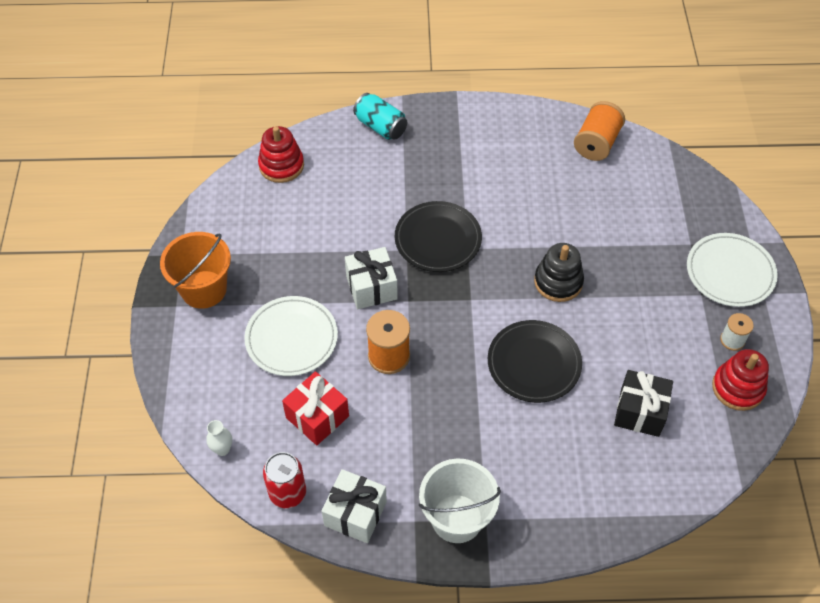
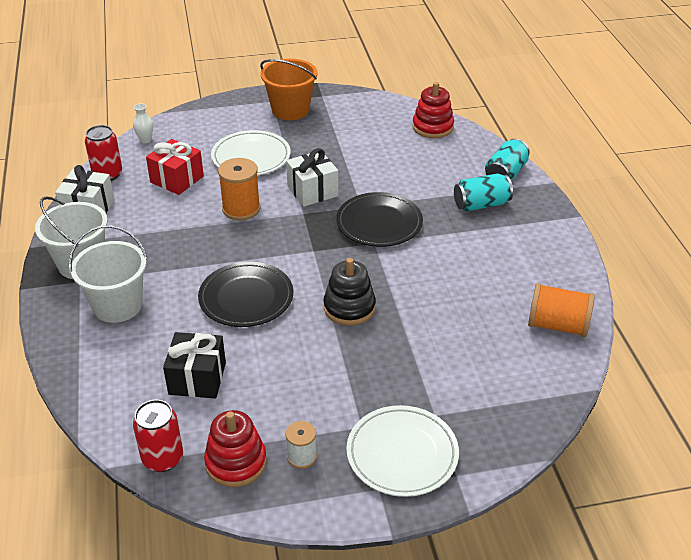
camera: 80 degrees right, 15 degrees down
(425, 155) = (481, 204): none -> turquoise can
(531, 480) = (117, 306): none -> white bucket
(733, 443) = (162, 458): none -> red can

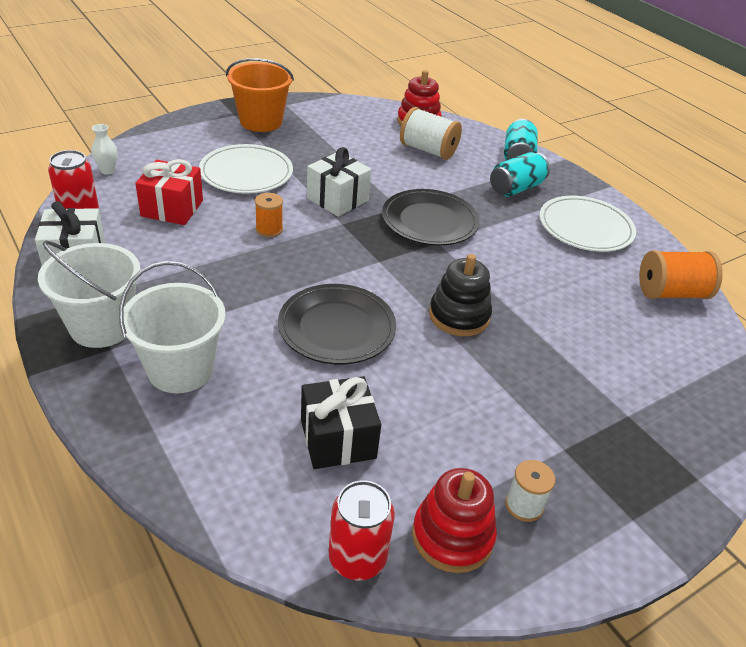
camera: 25 degrees left, 0 degrees up
(241, 209) = (269, 229): orange spool -> orange spool, size x0.59
(402, 454) = (628, 470): white plate -> white plate (585, 228)
(423, 156) = (428, 150): none -> white spool

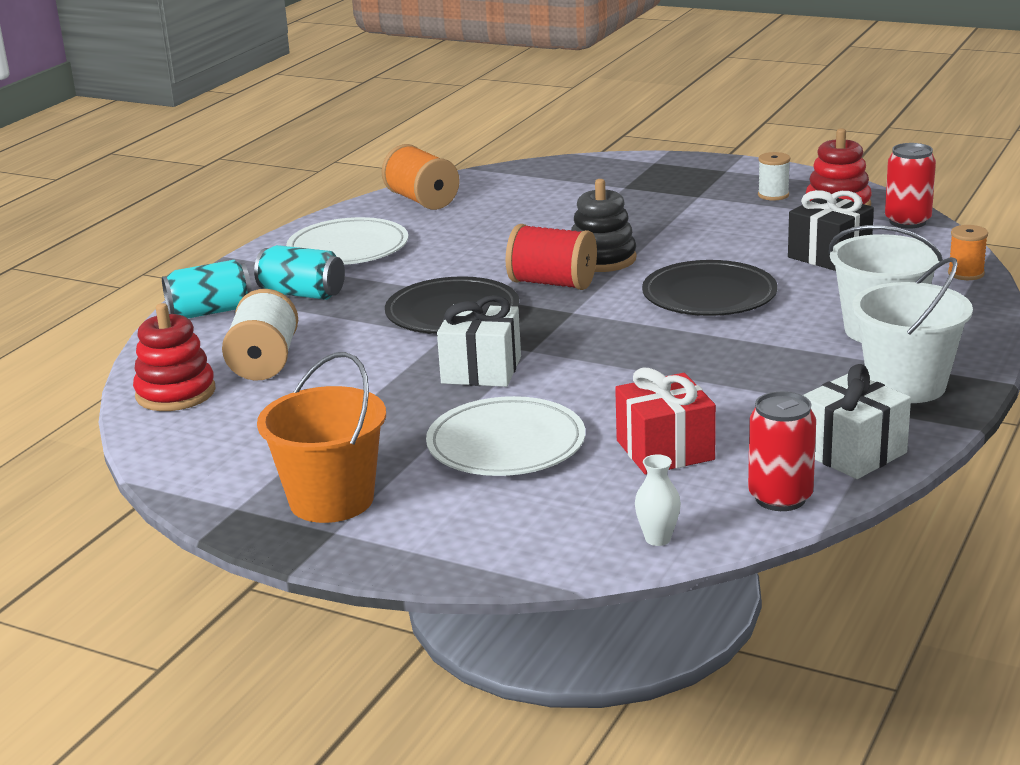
camera: 115 degrees left, 15 degrees down
(269, 229) = (609, 380): orange spool -> orange spool (966, 273)
(436, 275) = (552, 283): none -> red spool

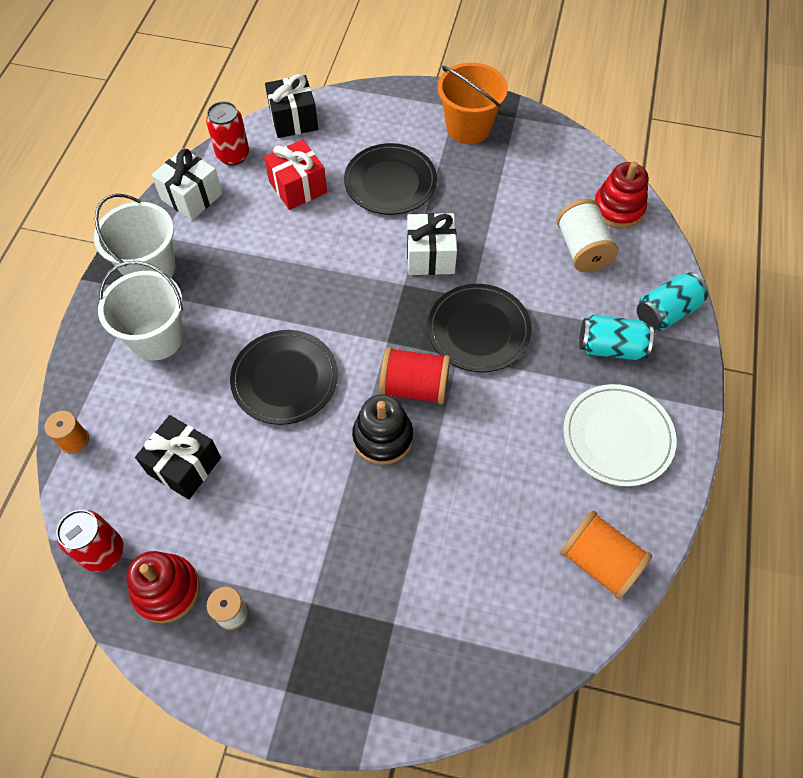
camera: 165 degrees right, 35 degrees up
(506, 444) = (390, 182): white plate -> black plate
(658, 539) = (293, 120): white vase -> black gift

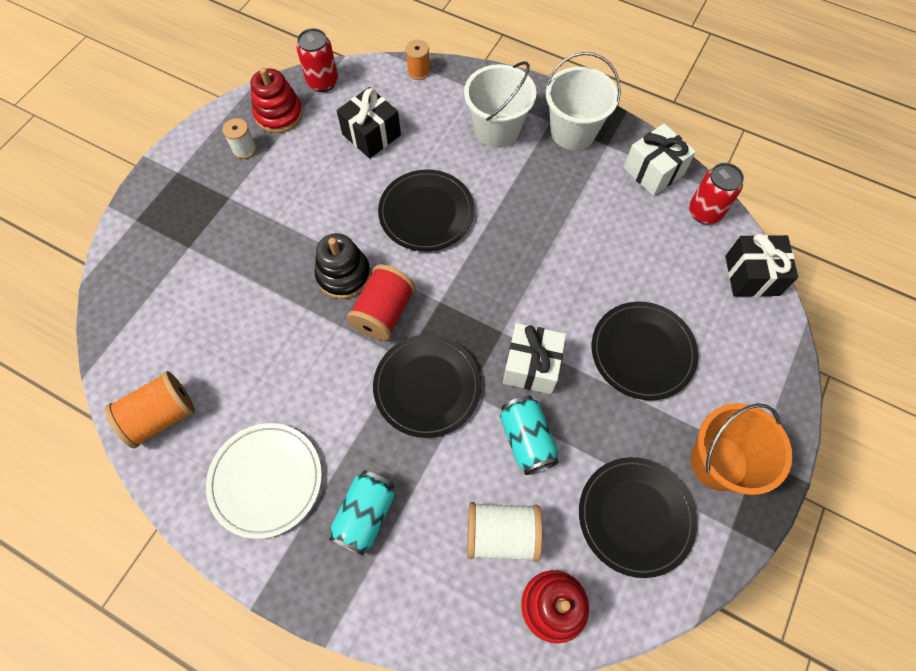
camera: 105 degrees right, 5 degrees up
(298, 187) = (650, 262): red gift -> none
(531, 170) = (635, 516): none -> black plate
(666, 312) = (390, 599): turquoise can -> turquoise can (526, 439)

